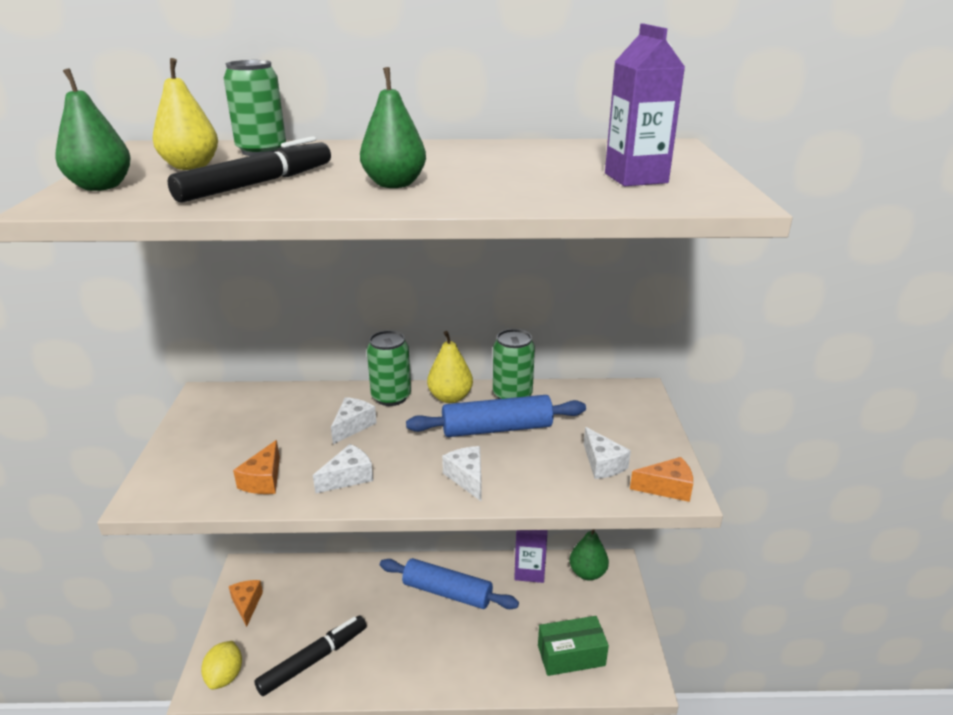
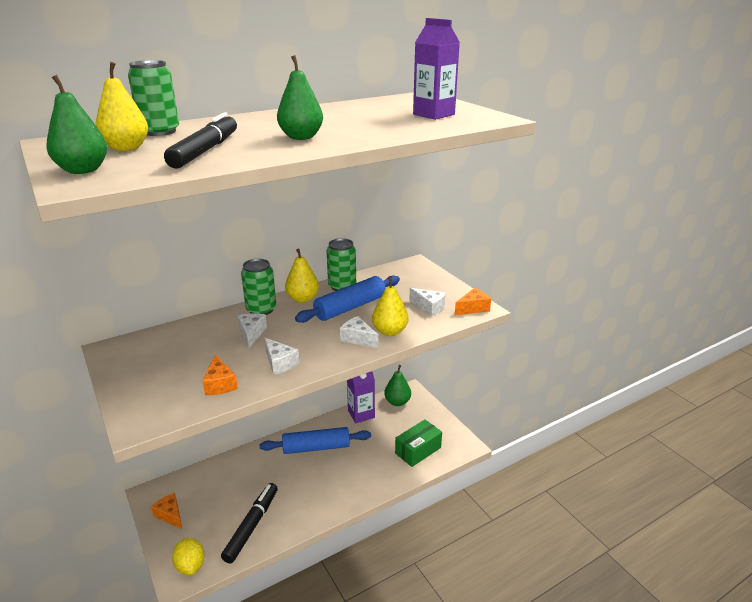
camera: 30 degrees left, 0 degrees up
(348, 477) = (280, 363): white cheese -> white cheese turned 120 degrees clockwise
(517, 482) = (390, 331): none -> yellow pear

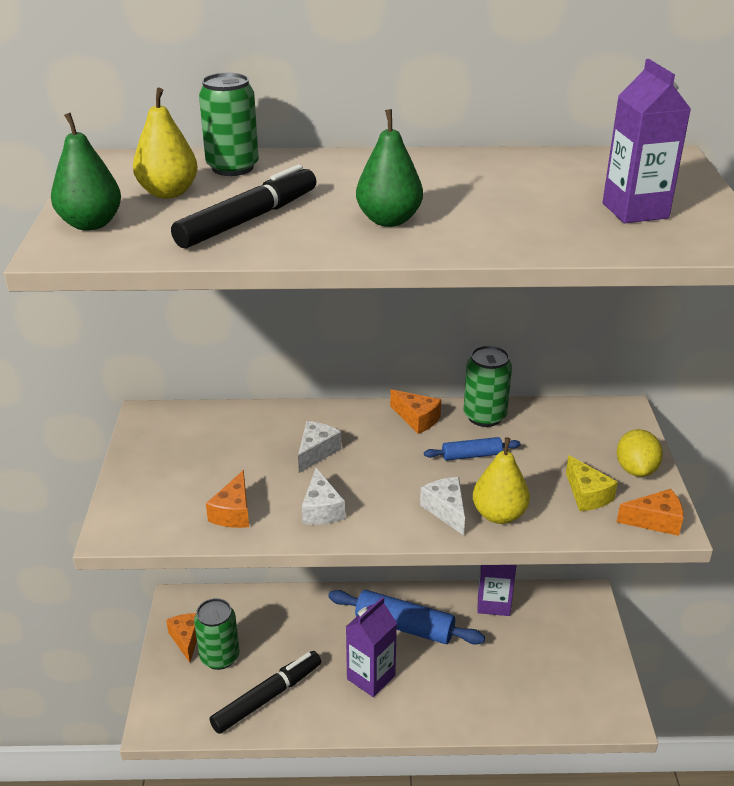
camera: 30 degrees right, 5 degrees up
(190, 565) = (175, 713): yellow lemon -> yellow lemon (636, 469)
(261, 309) = (352, 418): green can -> green can (219, 657)
(302, 298) = (417, 419): yellow pear -> orange cheese
(313, 484) = (371, 677): none -> purple carton
(350, 307) = (471, 455): blue rolling pin -> blue rolling pin, size x0.51
(397, 402) = (558, 605): green pear -> none
(418, 450) = (543, 692): green box -> none
(429, 307) = (587, 495): white cheese -> yellow cheese

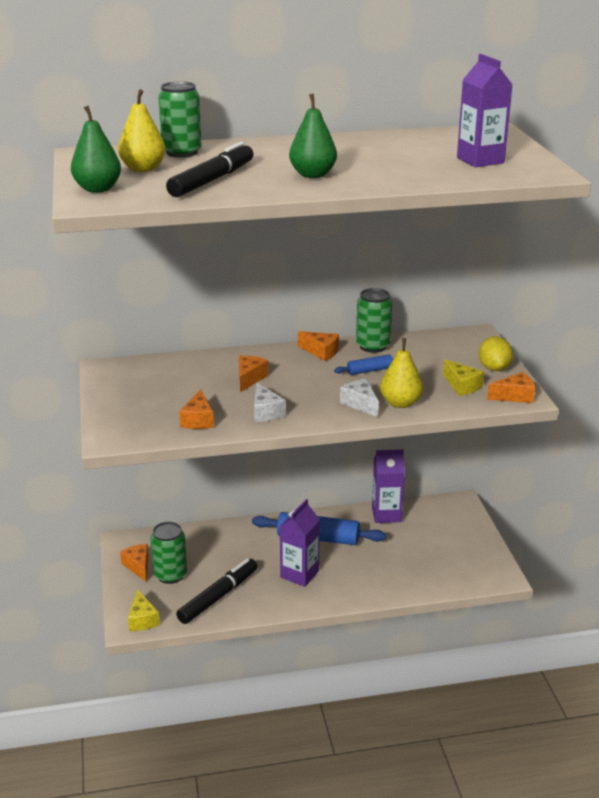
camera: 10 degrees left, 5 degrees down
(171, 718) = (142, 619): none -> yellow cheese
(316, 452) = (249, 379): white cheese -> orange cheese

